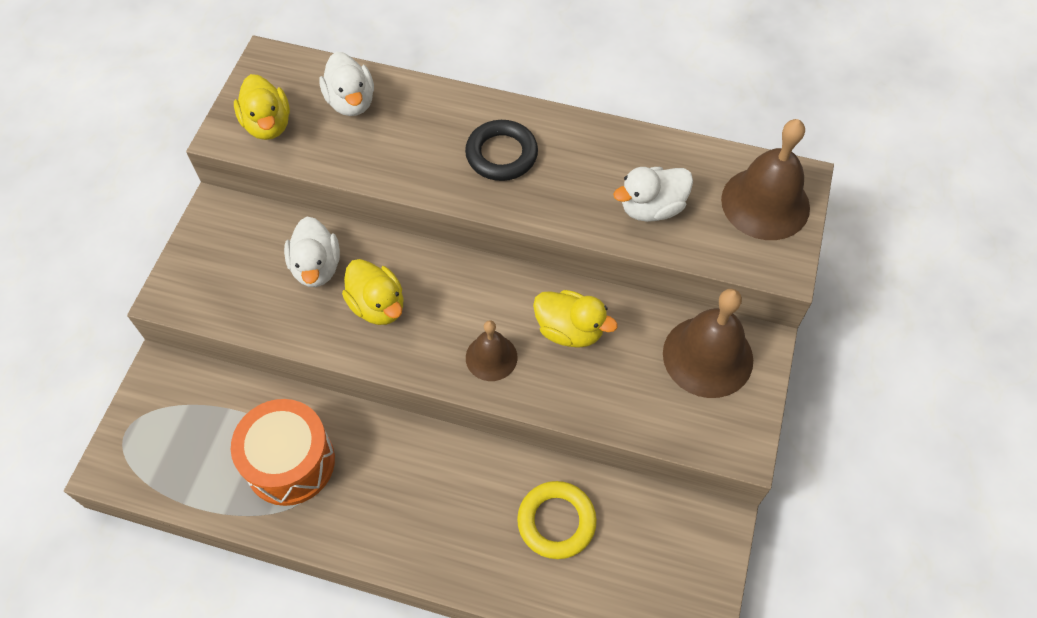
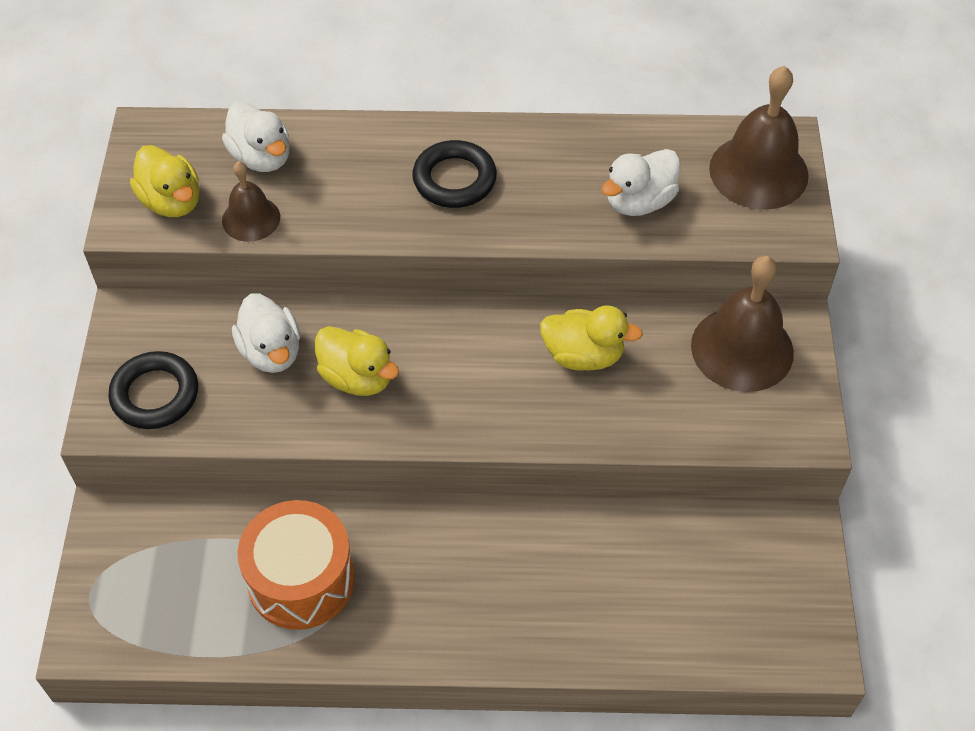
camera: 15 degrees left, 5 degrees down
(214, 282) = (155, 394): none -> black ring
(491, 357) = (506, 403): brown bell -> brown bell (251, 218)
(556, 521) = (627, 568): yellow ring -> none

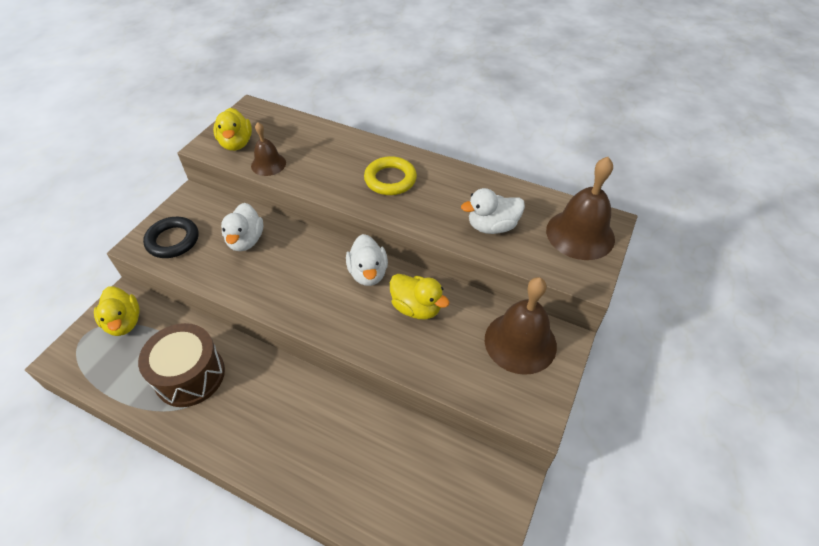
camera: 25 degrees right, 5 degrees down
(261, 157) = (296, 137): white duck -> white duck (368, 273)
(301, 579) = (190, 375): orange drum -> brown drum
(357, 377) = (280, 271): yellow duck -> yellow duck (124, 322)
(454, 179) = (390, 179): black ring -> yellow ring

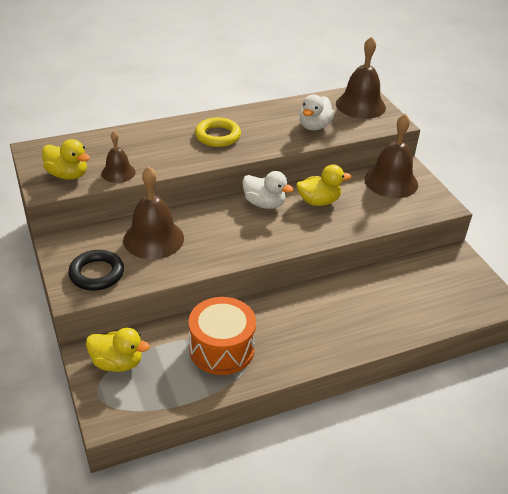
camera: 50 degrees left, 10 degrees down
(190, 375) = (221, 349): brown drum -> orange drum
(246, 240) = (153, 239): white duck -> brown bell

